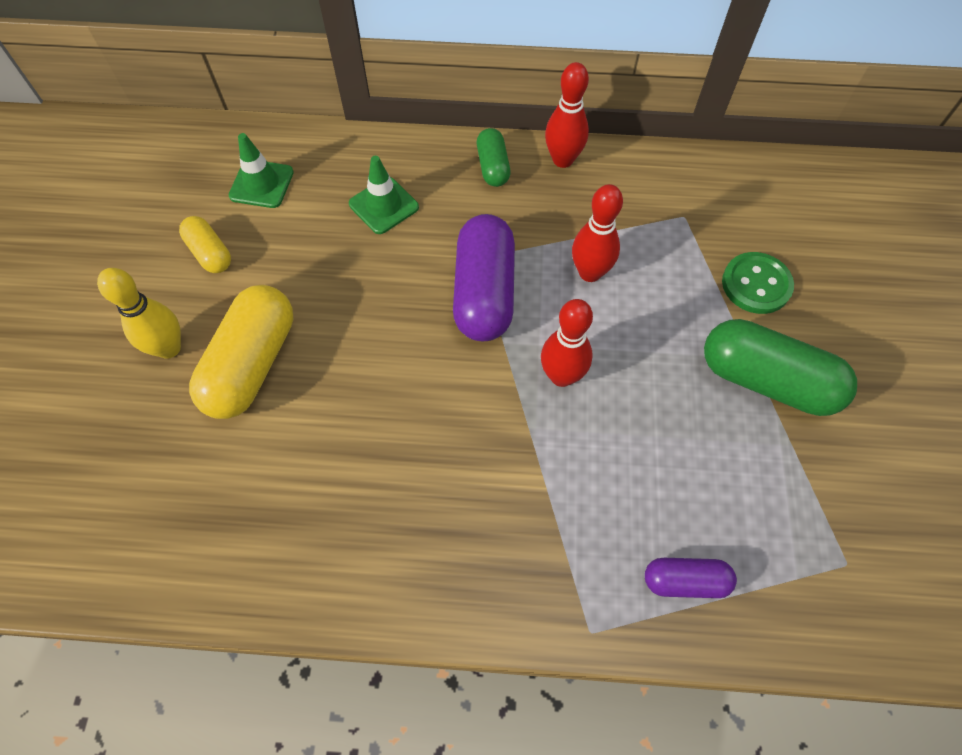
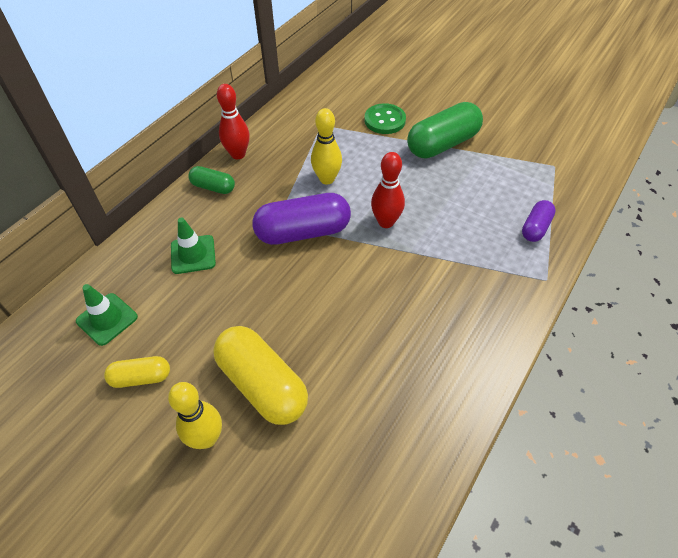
camera: 60 degrees left, 10 degrees down
(484, 292) = (303, 232): purple capsule -> purple capsule turned 45 degrees counterclockwise
(590, 273) = (327, 179): red bowling pin -> yellow bowling pin

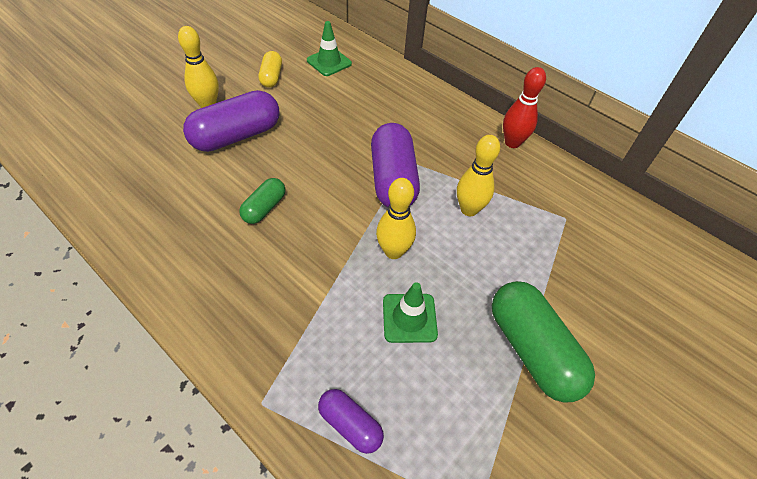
camera: 95 degrees right, 0 degrees up
(193, 254) = (381, 106): green traffic cone -> green traffic cone (409, 318)
(213, 187) = (464, 122): green capsule -> green capsule (264, 208)
(262, 384) = (236, 136): yellow capsule -> purple capsule
(384, 120) = (581, 288): green button -> none
(386, 222) = (393, 251): red bowling pin -> yellow bowling pin

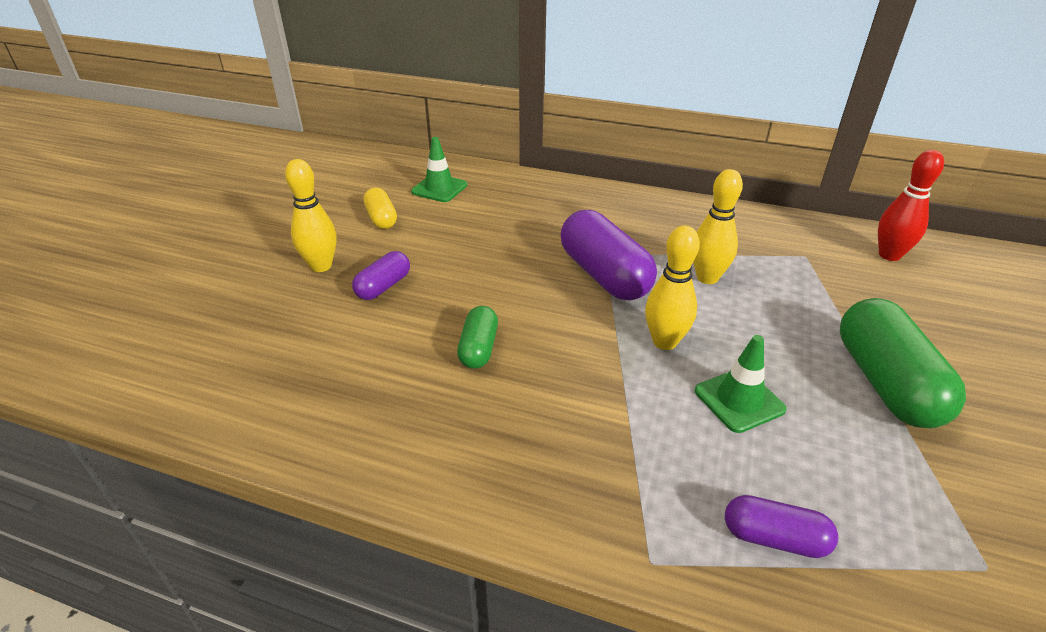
camera: 20 degrees left, 15 degrees down
(236, 136) = (383, 287): purple capsule -> purple capsule, size x0.54
(512, 142) = (696, 208): red bowling pin -> red bowling pin (889, 255)
(532, 349) = (885, 383): green capsule -> green capsule turned 45 degrees clockwise

